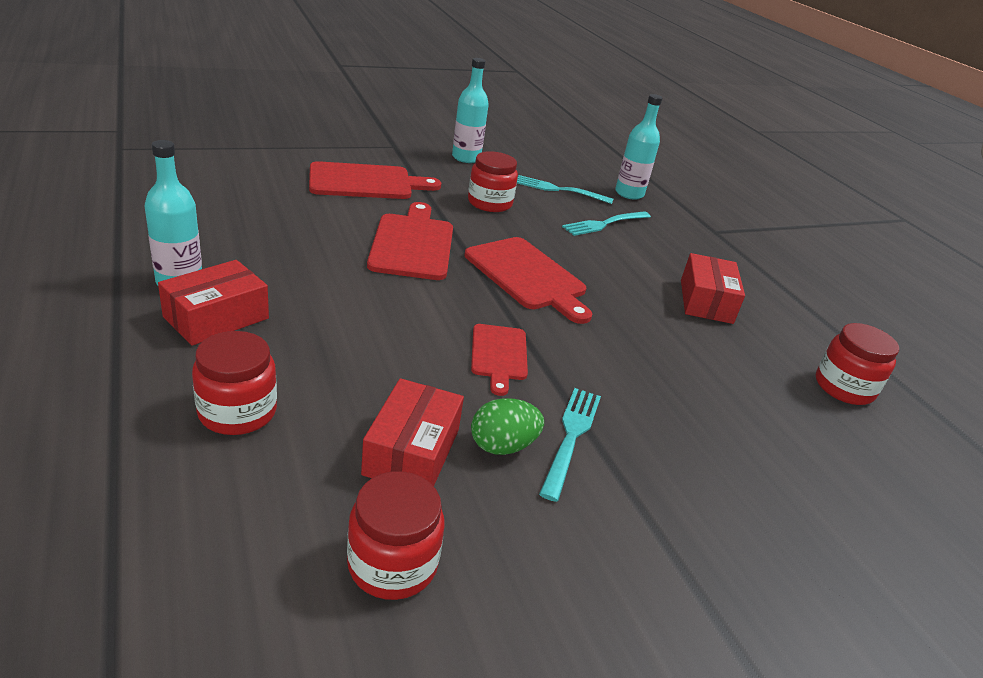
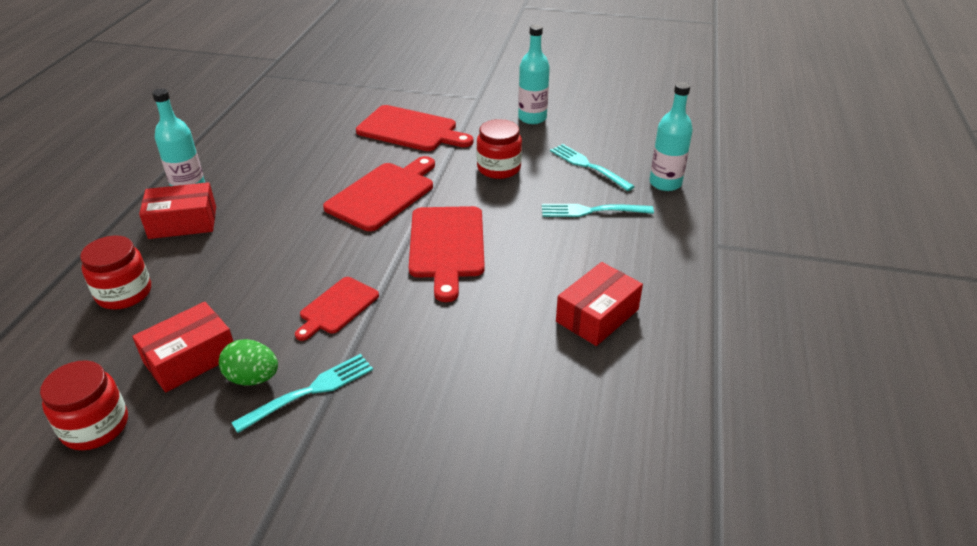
camera: 40 degrees right, 5 degrees up
(844, 387) = (634, 448): red jar -> none

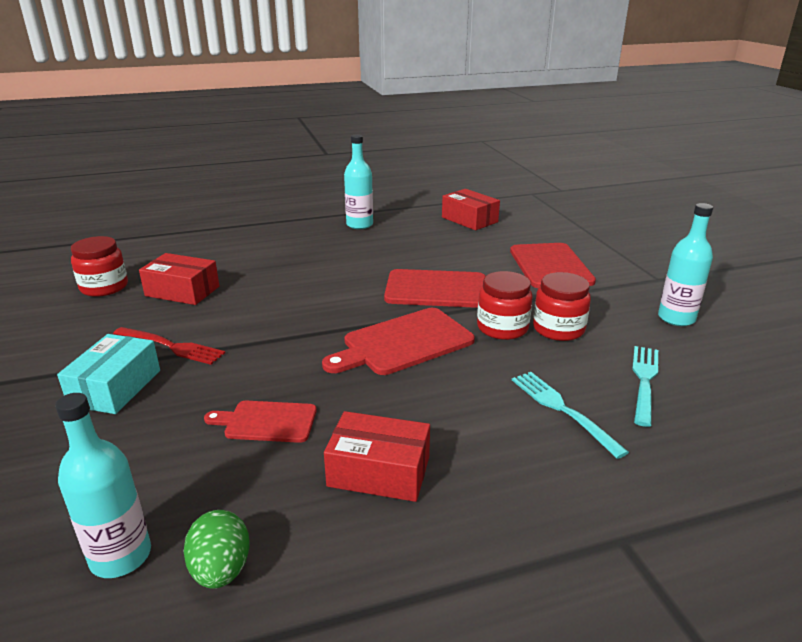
camera: 60 degrees right, 10 degrees down
(124, 293) = (233, 248): red jar -> red jar (502, 328)
(183, 222) = (322, 236): red box -> red box (469, 219)
(253, 378) = (174, 319): green egg -> green egg (221, 570)
(310, 391) = (171, 346): turquoise fork -> red fork
(337, 307) = (276, 322): red cutting board -> red cutting board (267, 422)
(353, 448) = (115, 387): none -> turquoise box
(665, 183) = (698, 451): turquoise bottle -> turquoise bottle (121, 556)

